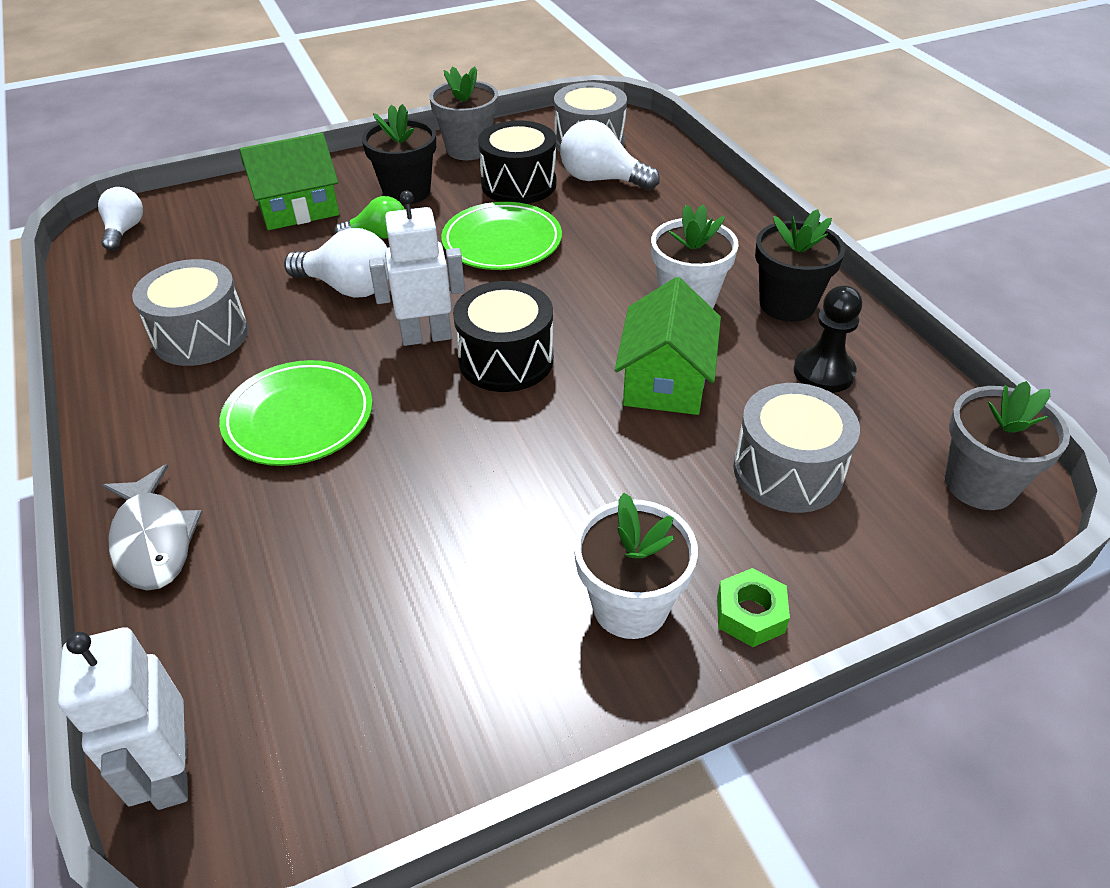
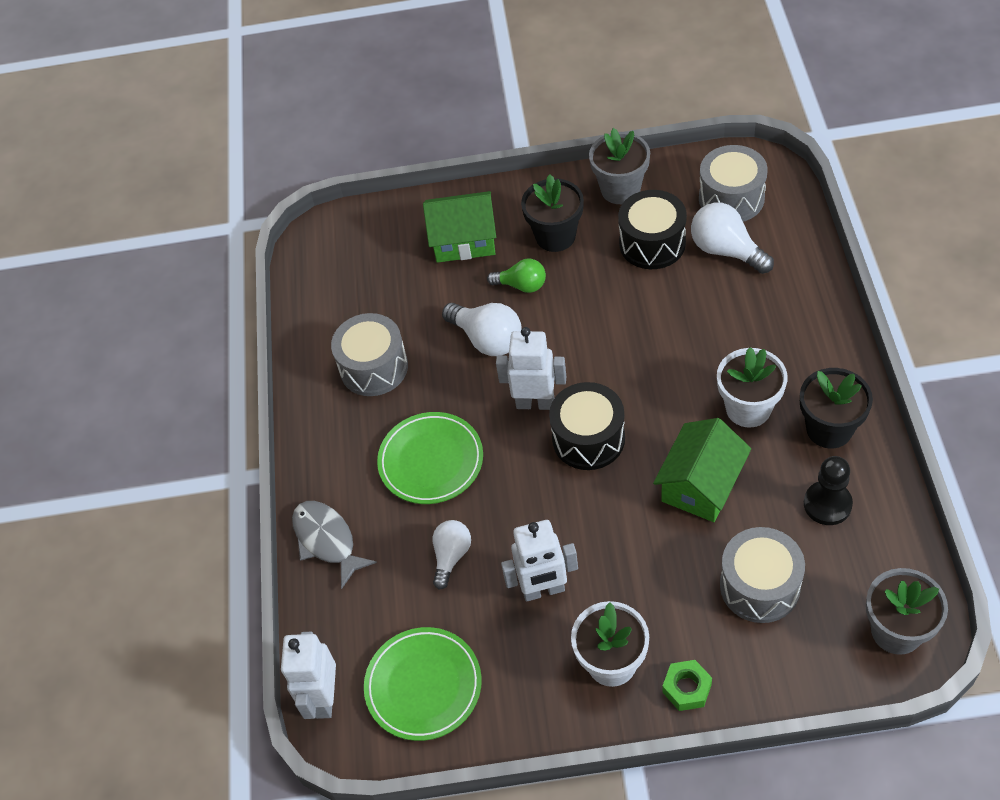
camera: 25 degrees right, 10 degrees up
(124, 230) = (328, 242): white light bulb -> white light bulb (451, 556)
(153, 540) = (327, 540): grey fish -> grey fish turned 150 degrees clockwise
(500, 536) = (543, 590): none -> white robot
(502, 242) = (619, 312): green plate -> green plate (423, 686)

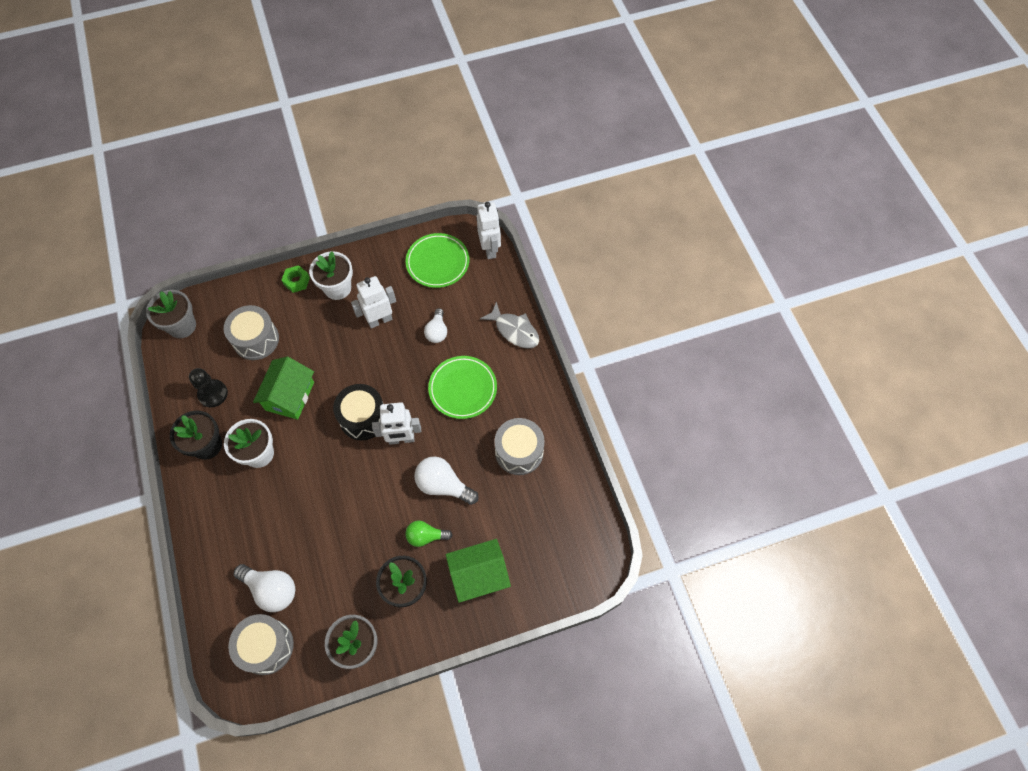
camera: 160 degrees right, 10 degrees up
(652, 243) = (329, 590): black drum -> none

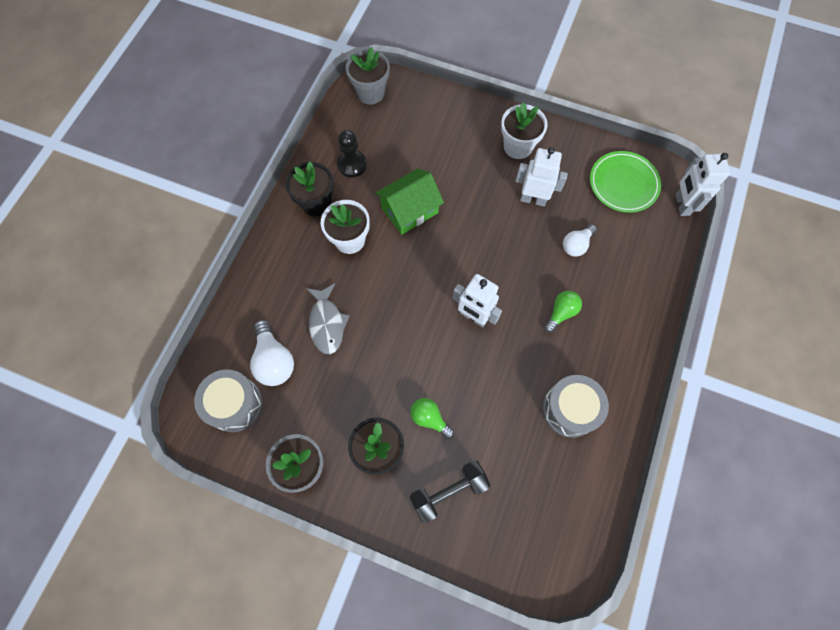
camera: 40 degrees right, 5 degrees up
(256, 339) = (418, 144): grey drum -> none
(297, 281) = (488, 118): green nut -> none
(363, 418) = (455, 273): black drum -> none
(443, 485) = (478, 385): white light bulb -> none
(463, 389) = (561, 313): green plate -> green light bulb
(479, 575) = (448, 492): green house -> black dumbbell
(490, 249) = (682, 204): white robot -> white robot turned 150 degrees clockwise
(514, 330) = (649, 295): grey fish -> grey fish (327, 323)

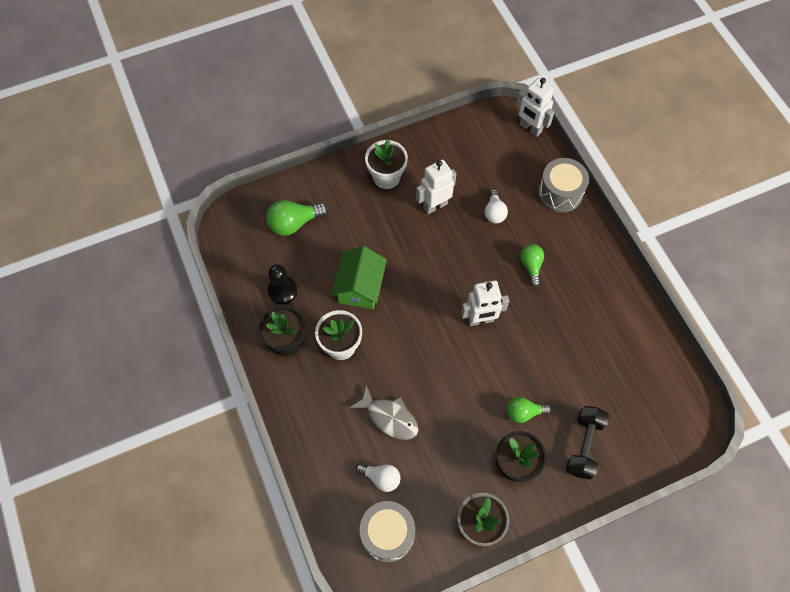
camera: 45 degrees left, 5 degrees down
(274, 360) = (381, 478): white light bulb -> white light bulb, size x0.66
(370, 93) = (237, 226): grey flower pot -> none
(412, 124) = (294, 223): none -> green light bulb
(569, 409) = (599, 323): grey drum -> grey drum (560, 193)
(623, 184) = (481, 145): green plate -> none

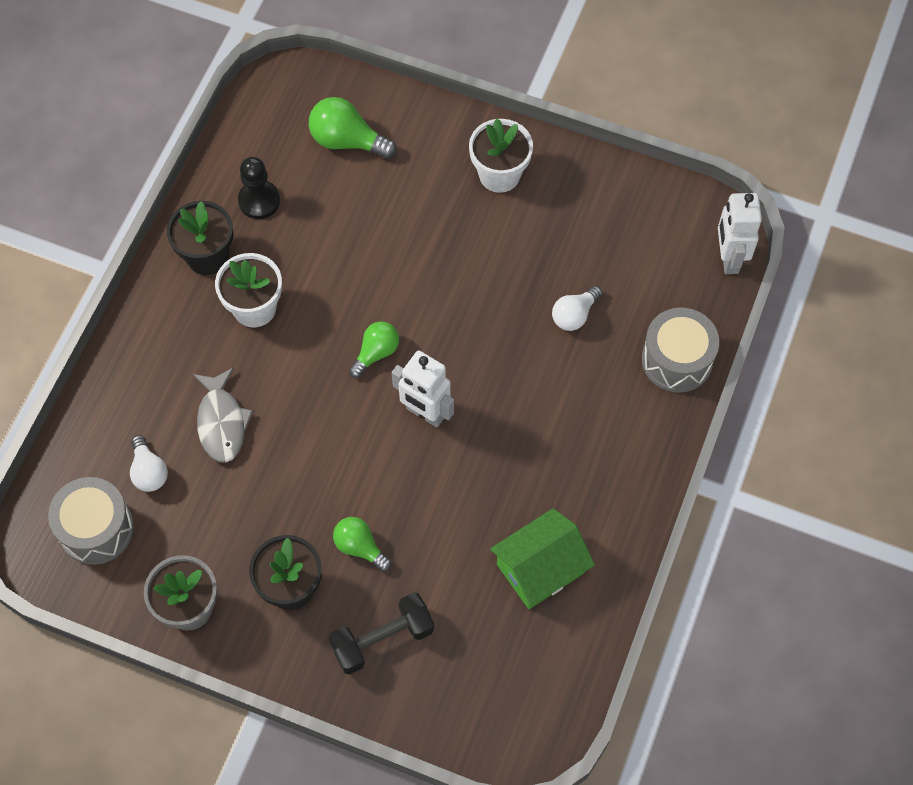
camera: 45 degrees right, 0 degrees up
(360, 287) = (340, 266): green house -> green house (540, 568)
(435, 205) = (517, 250): white robot -> none
(531, 266) = (547, 408): green light bulb -> green light bulb (376, 353)

